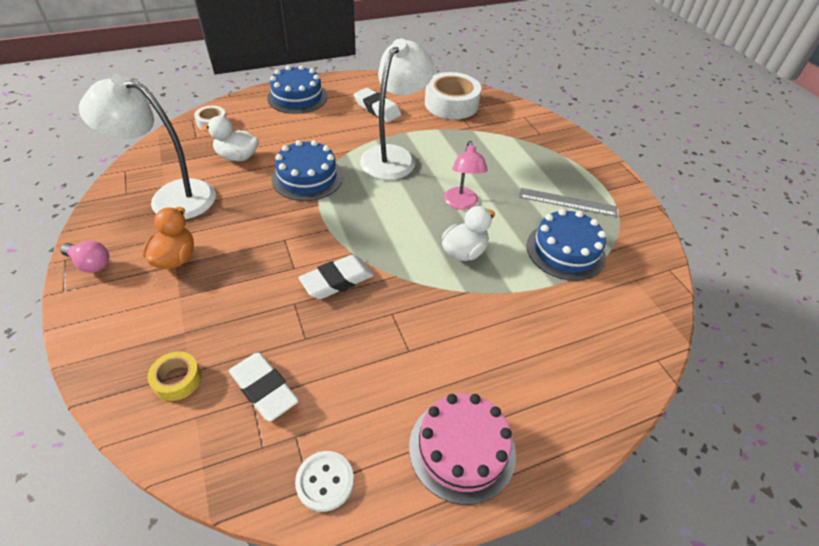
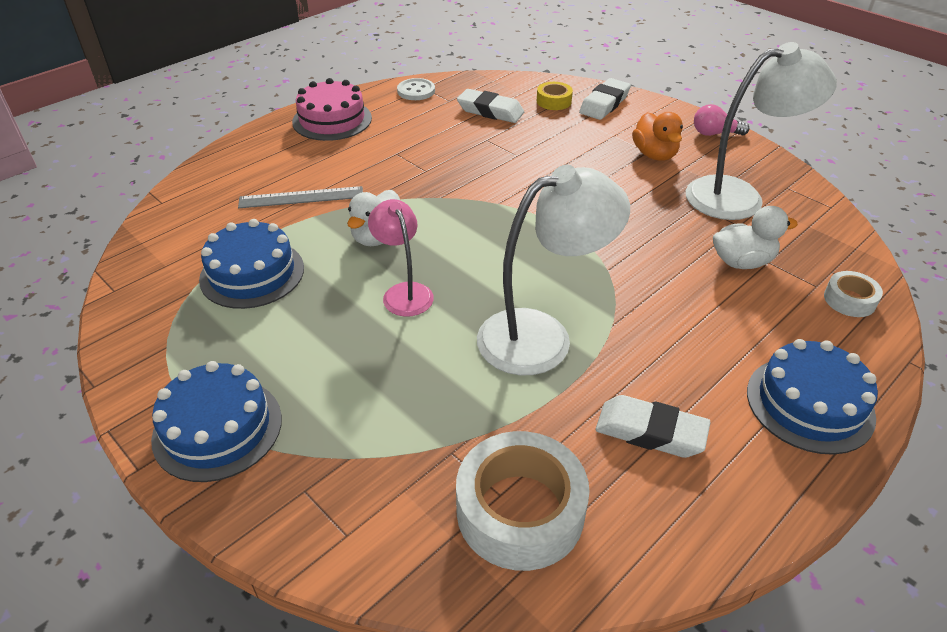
camera: 160 degrees right, 5 degrees down
(307, 177) = (626, 264): blue cake -> blue cake (217, 428)
(337, 280) = (494, 178): white eraser -> white eraser (604, 104)
(394, 156) = (542, 336): white lamp -> white lamp turned 120 degrees counterclockwise
(567, 202) = (248, 344): grey ruler -> grey ruler (301, 197)

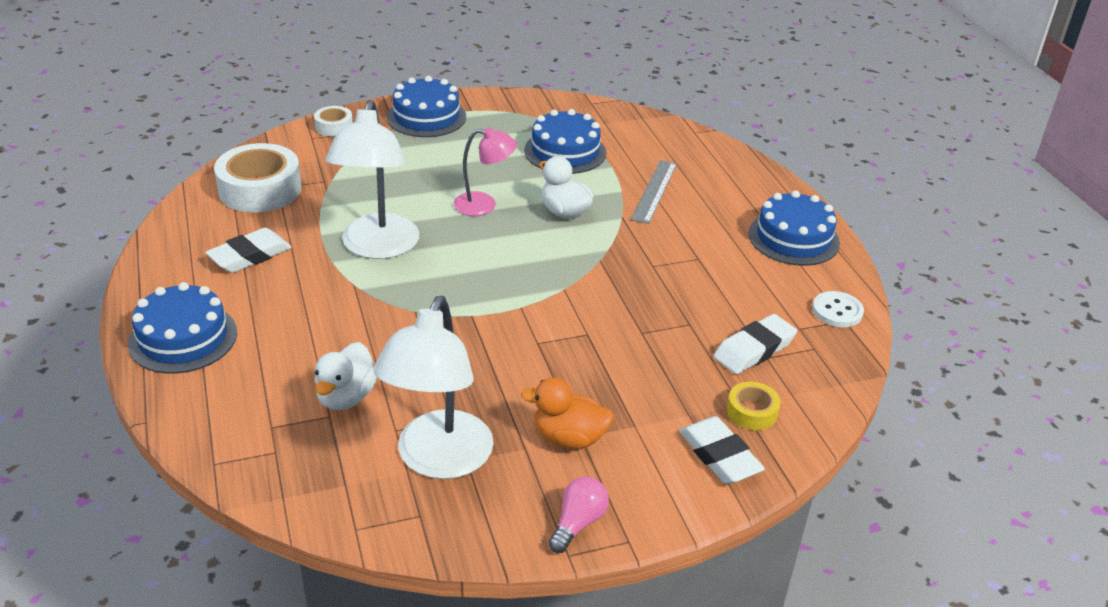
camera: 115 degrees right, 5 degrees down
(332, 120) = (793, 238): pink cake -> blue cake
(849, 300) = (234, 435): white tape -> white tape (334, 126)

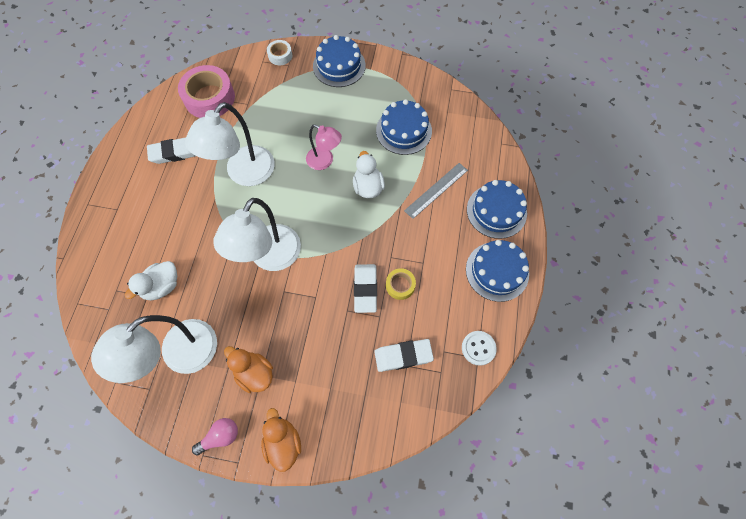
camera: 30 degrees right, 30 degrees up
(183, 338) = (109, 204): blue cake -> blue cake (496, 211)
(260, 189) = (209, 98): white tape -> pink tape
(488, 316) = (270, 257): none -> white lamp
(674, 493) = (283, 442): none -> orange duck
(719, 456) = (325, 428): white eraser -> white eraser (365, 289)
(751, 412) = (367, 405): yellow tape -> yellow tape (400, 285)

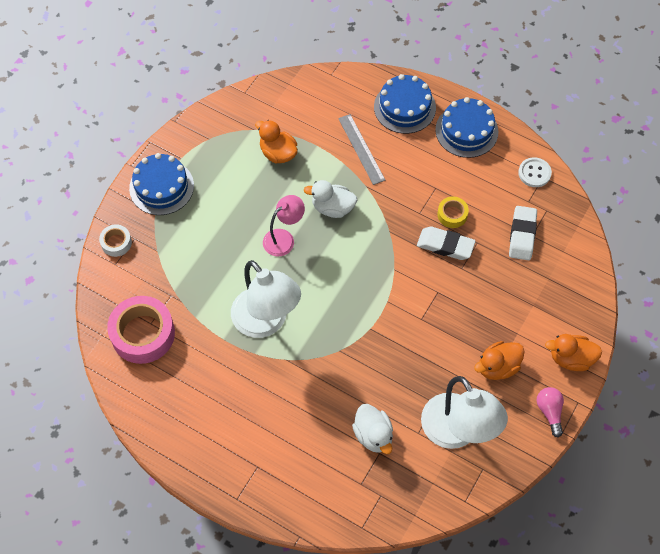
camera: 70 degrees left, 5 degrees down
(175, 153) = (206, 388): white eraser -> none
(270, 257) = (379, 322): white lamp -> none
(404, 131) = (278, 153): blue cake -> orange duck

